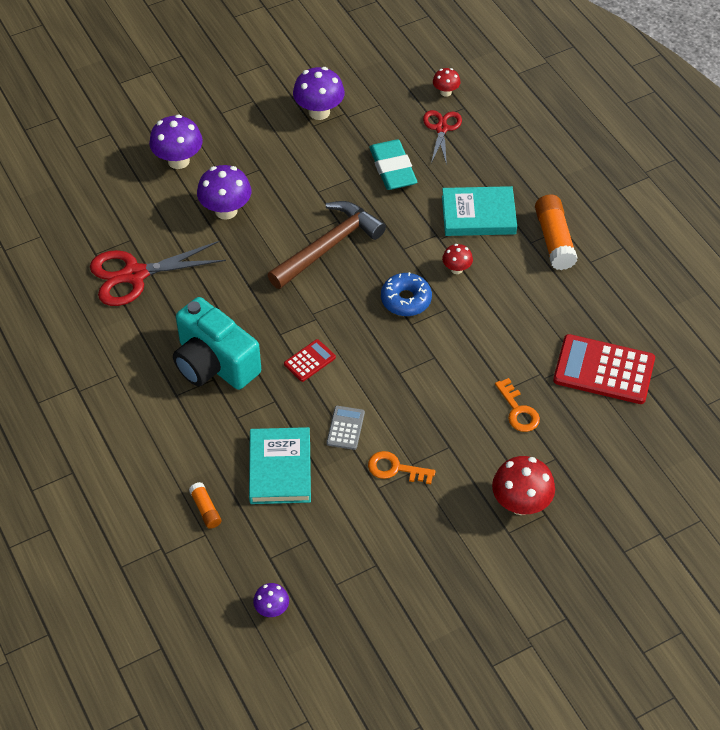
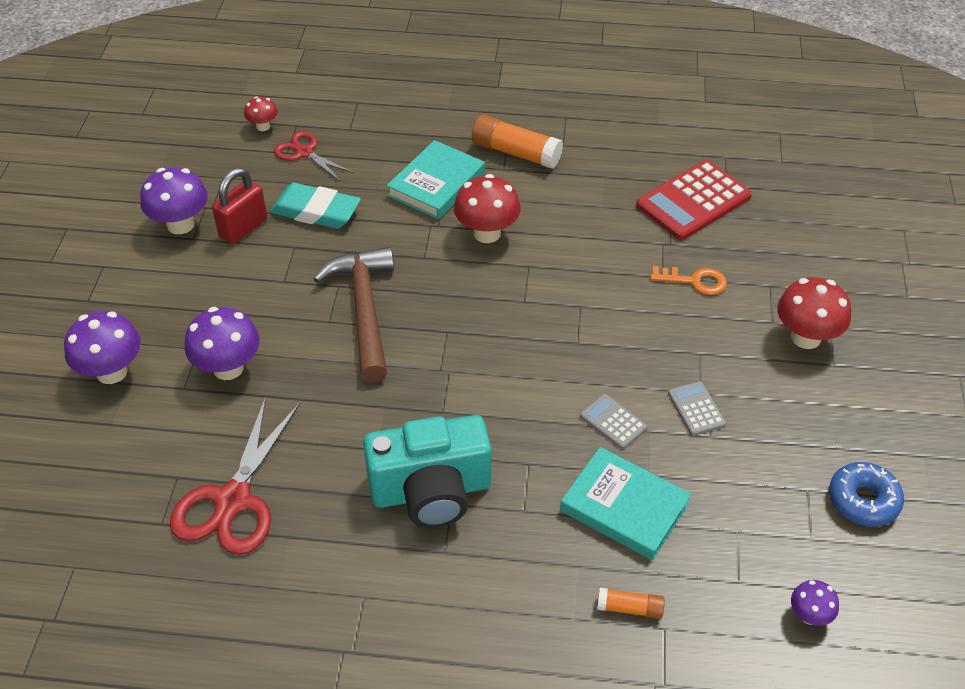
camera: 55 degrees left, 5 degrees down
(309, 361) = (500, 405): red calculator -> none
(344, 143) = (243, 228): none -> red padlock
(395, 469) = (696, 409): orange key -> grey calculator
(406, 300) = (490, 289): blue donut -> blue donut (863, 500)
(456, 269) = (487, 233): red mushroom -> red mushroom, size x1.82

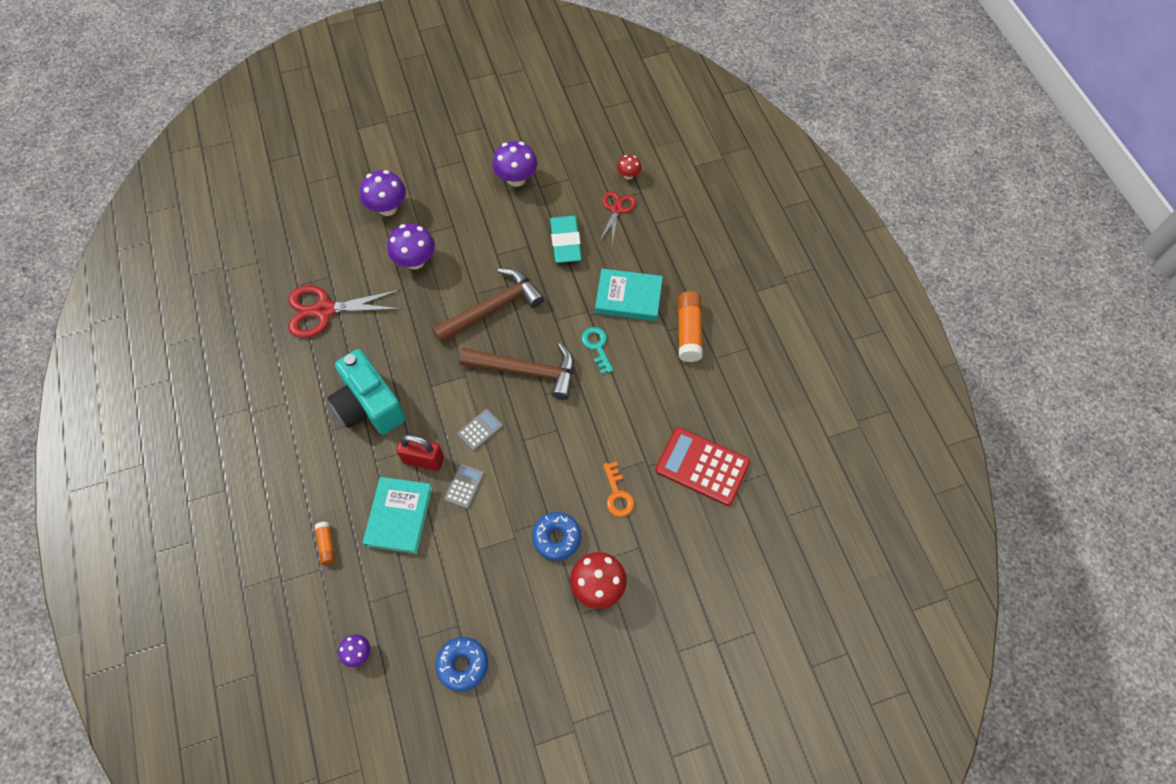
camera: 65 degrees right, 15 degrees up
(243, 228) = (530, 211): red padlock -> red padlock (423, 460)
(480, 308) = (526, 371): none -> brown hammer
(487, 233) = (597, 347): red mushroom -> turquoise key
(696, 409) = (497, 533): grey calculator -> grey calculator (480, 430)
(727, 354) = (556, 538): none -> blue donut

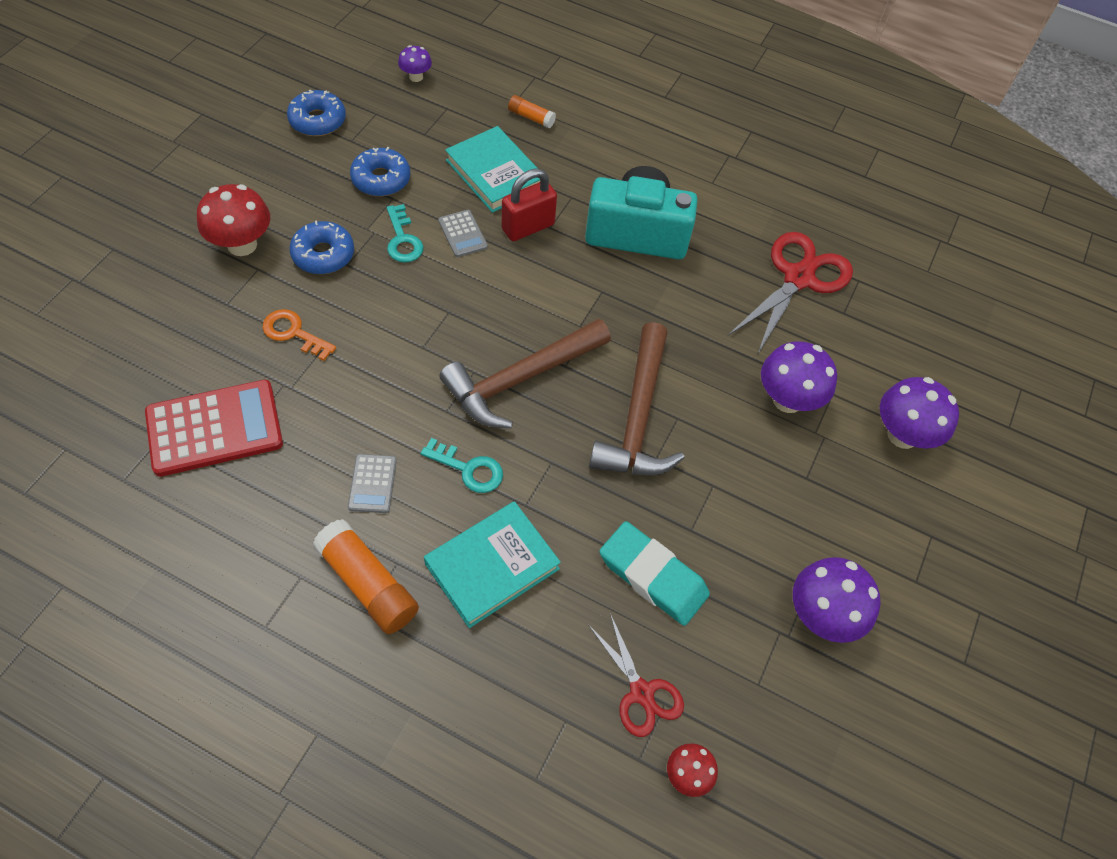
camera: 130 degrees right, 5 degrees down
(470, 571) = (381, 179): none -> blue donut
(480, 430) = (504, 289): grey calculator -> grey calculator (372, 484)
(502, 511) = (403, 239): none -> turquoise key

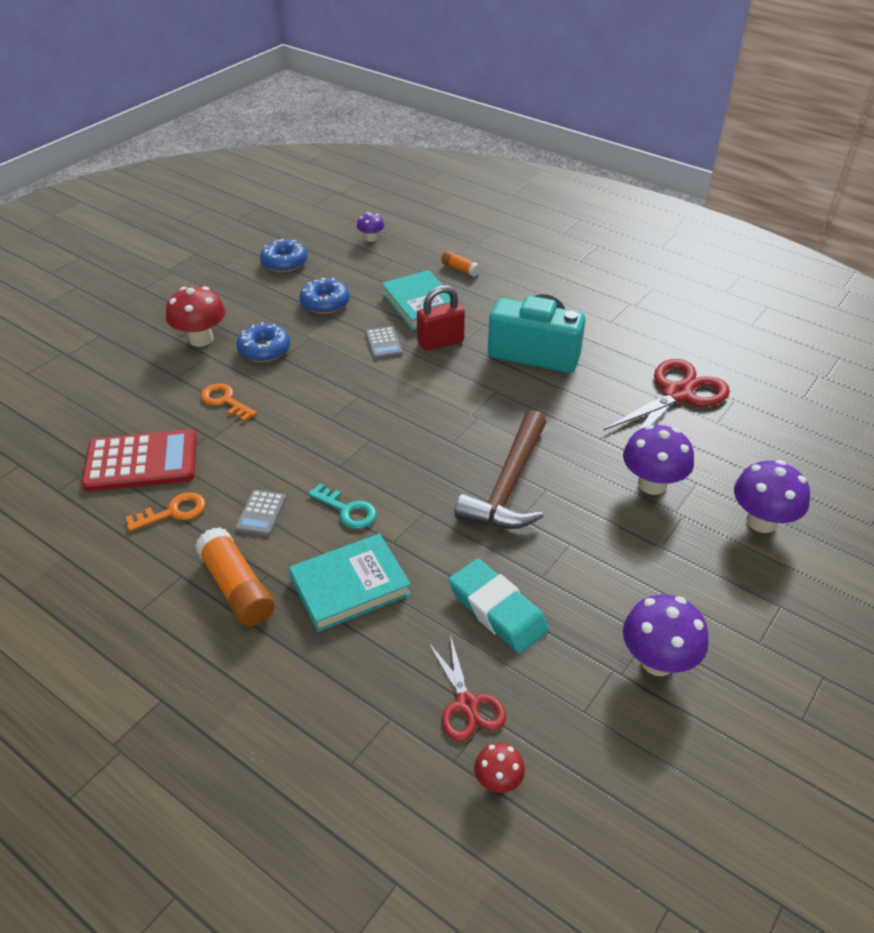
camera: 15 degrees right, 15 degrees down
(270, 493) = (173, 512): none -> orange key
(403, 239) = (332, 344): turquoise key -> none
(521, 379) = (409, 448): brown hammer -> none

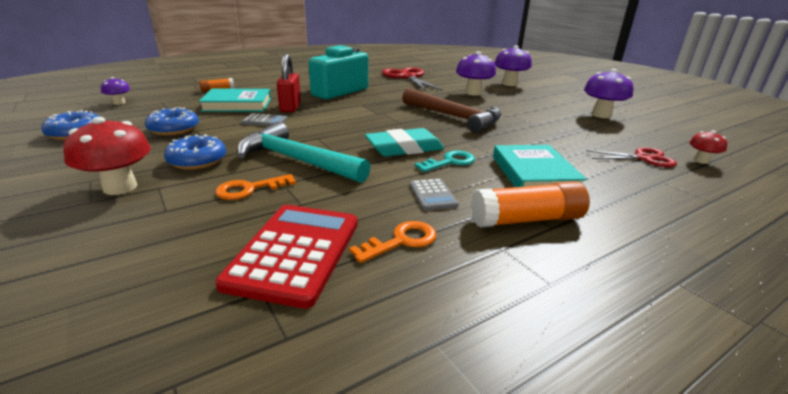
camera: 70 degrees left, 15 degrees down
(173, 512) = (401, 241): orange key -> orange key turned 60 degrees clockwise
(261, 513) = (432, 195): grey calculator -> grey calculator turned 45 degrees clockwise
(294, 404) = (296, 160): none -> turquoise hammer
(497, 610) = (563, 138): turquoise eraser -> turquoise eraser (404, 148)

